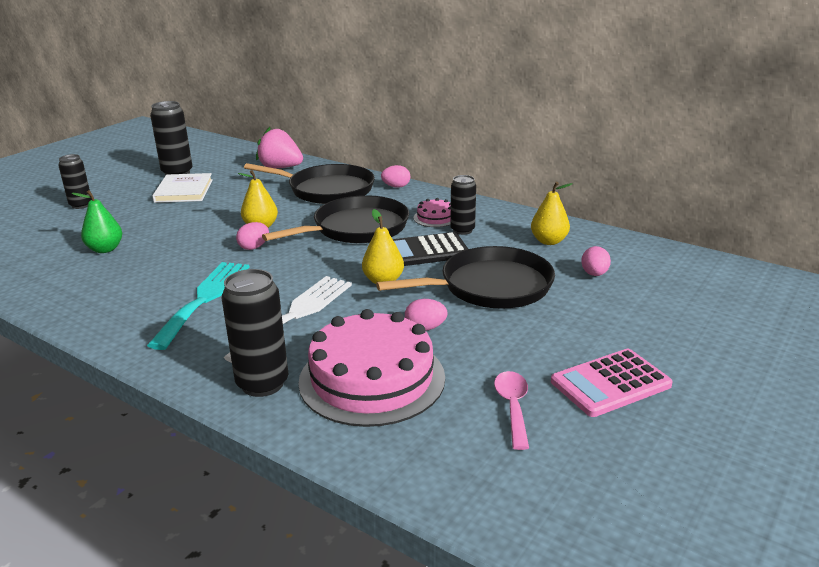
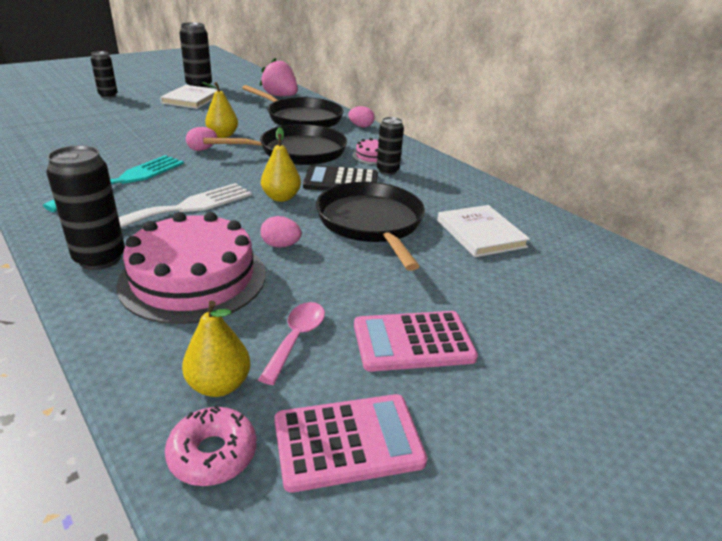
camera: 15 degrees right, 5 degrees up
(105, 249) = (92, 129): green pear -> none
(490, 286) = (371, 223): black pan -> black pan turned 105 degrees counterclockwise
(525, 514) = (212, 454): none -> pink donut
(549, 241) = (459, 196): yellow pear -> yellow pear (219, 385)
(594, 274) = (480, 234): pink egg -> white book
(622, 474) = (348, 442): none -> pink calculator

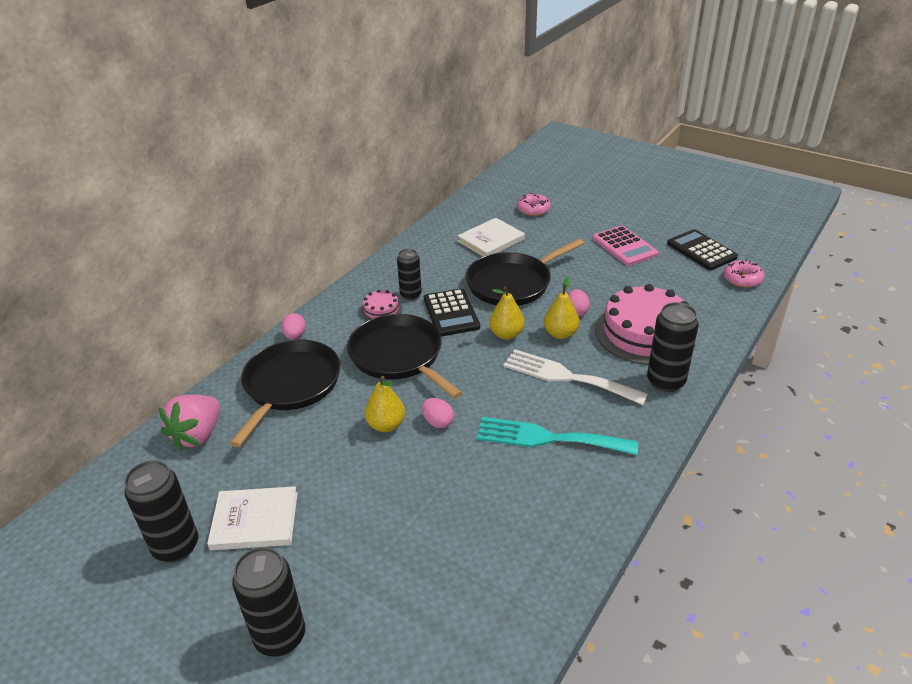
camera: 105 degrees left, 5 degrees up
(108, 96) = (280, 637): black can -> black can, size x1.52
(219, 385) = (710, 291): yellow pear -> yellow pear (560, 334)
(296, 339) = (658, 279): pink spoon -> none
(348, 442) = (701, 250): pink calculator -> black calculator
(567, 289) = (533, 209): none -> pink donut

